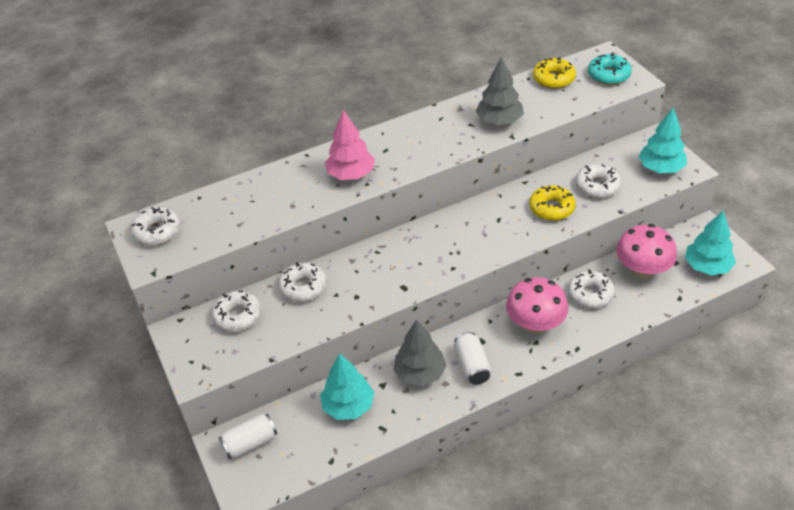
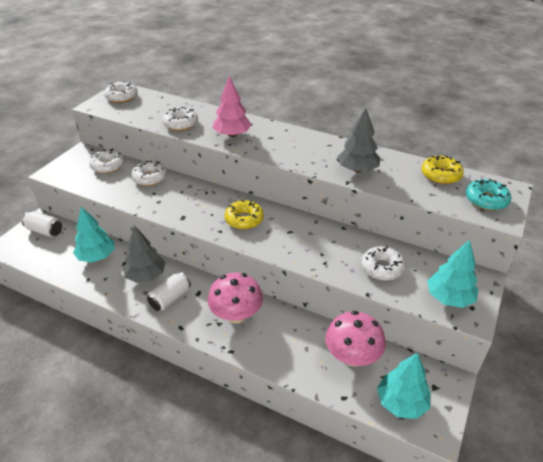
camera: 50 degrees right, 5 degrees down
(551, 208) = (329, 253): yellow donut -> yellow donut (244, 219)
(590, 294) = (295, 334): white donut -> white donut (181, 124)

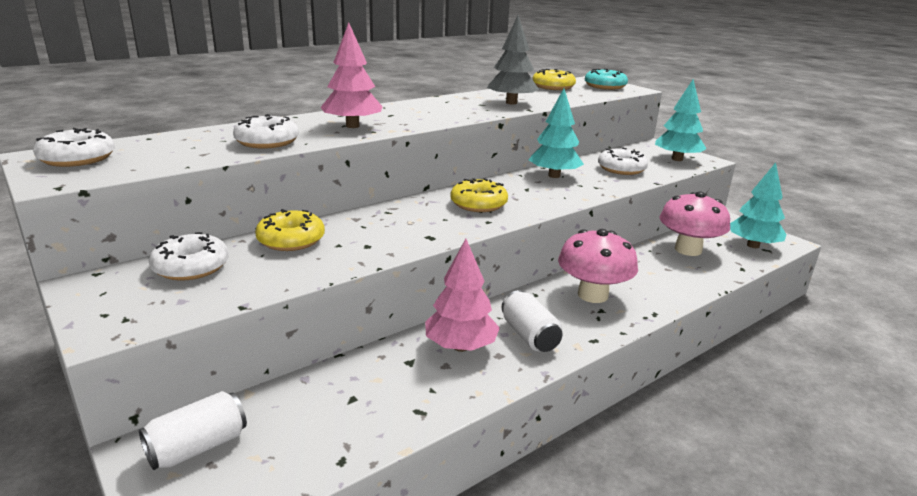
camera: 65 degrees left, 15 degrees down
(96, 256) = (362, 388): turquoise tree -> turquoise tree (554, 176)
(146, 276) = (460, 346): grey tree -> pink tree
(150, 178) = (291, 240): white donut -> yellow donut

